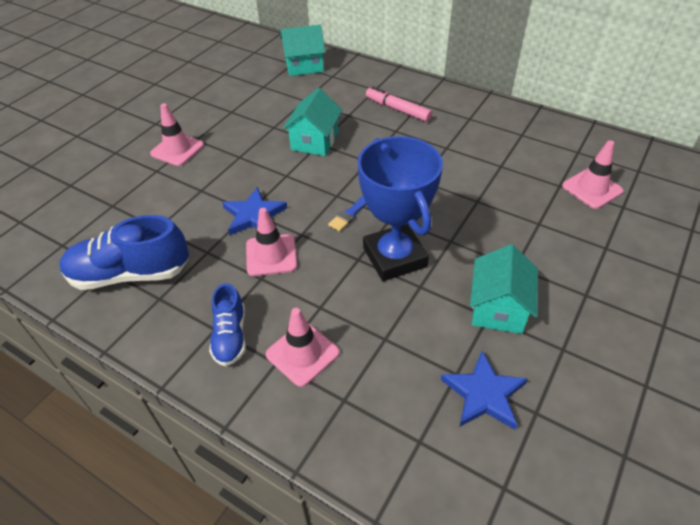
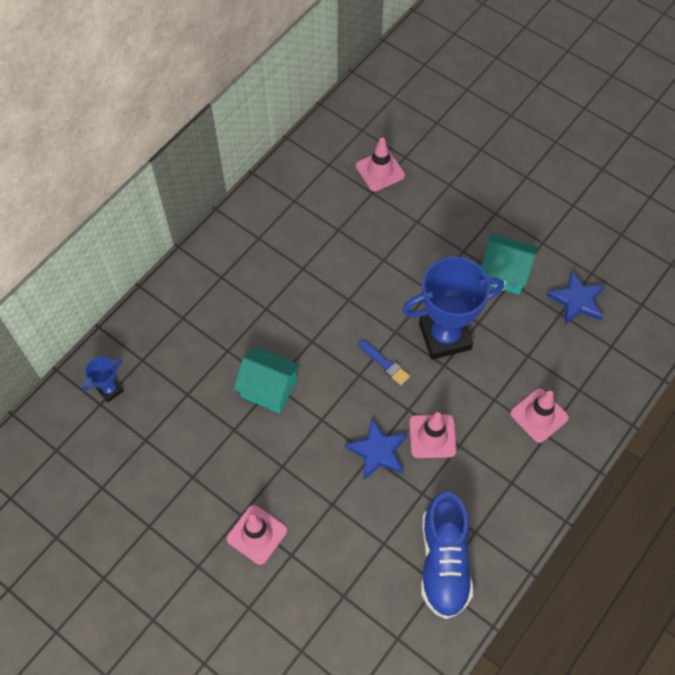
camera: 85 degrees left, 15 degrees up
(230, 336) = (520, 469): blue shoe -> none
(304, 66) = (110, 390): turquoise house -> blue trophy
(397, 109) = (228, 301): pink marker -> none

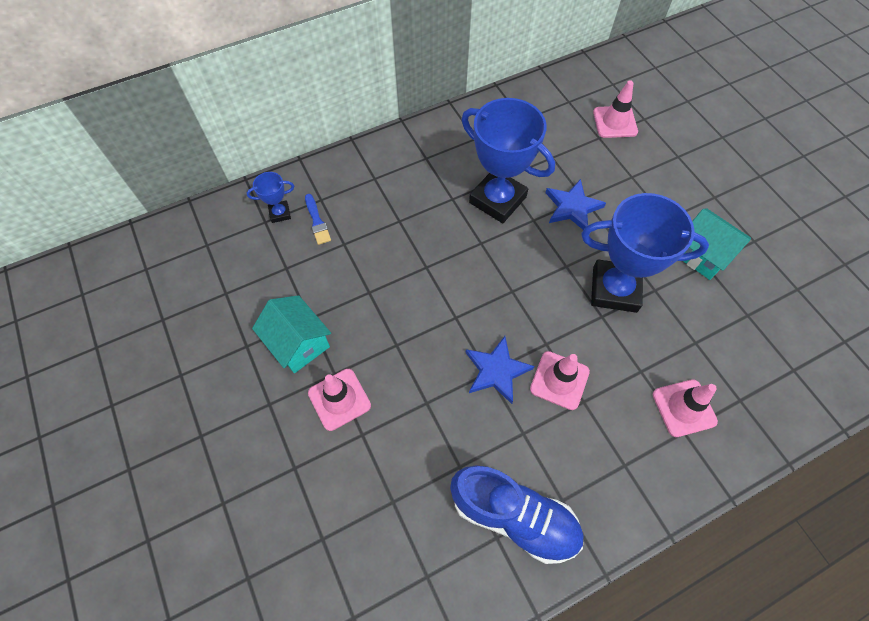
camera: 25 degrees right, 0 degrees up
(269, 388) = (420, 268): turquoise house -> turquoise house (298, 343)
(307, 293) = (497, 200): none -> blue trophy
(385, 364) = (542, 291): blue brush -> blue brush (317, 221)
(444, 562) = (514, 516): blue shoe -> blue shoe turned 90 degrees counterclockwise
(577, 300) = (771, 309): blue star -> blue star (572, 207)

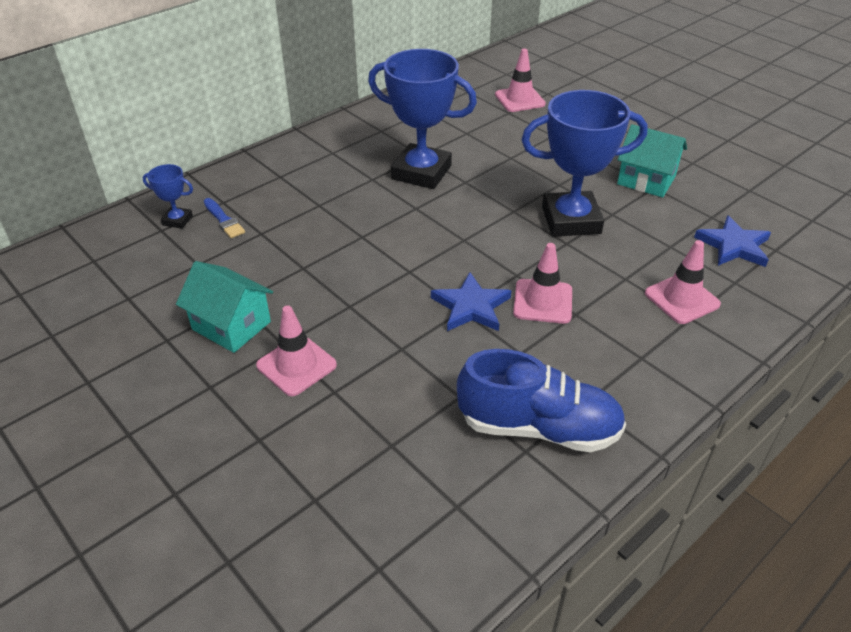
camera: 15 degrees left, 20 degrees down
(280, 213) = (177, 220): blue trophy -> blue trophy turned 45 degrees clockwise
(572, 207) = (502, 166): blue star -> blue star (734, 246)

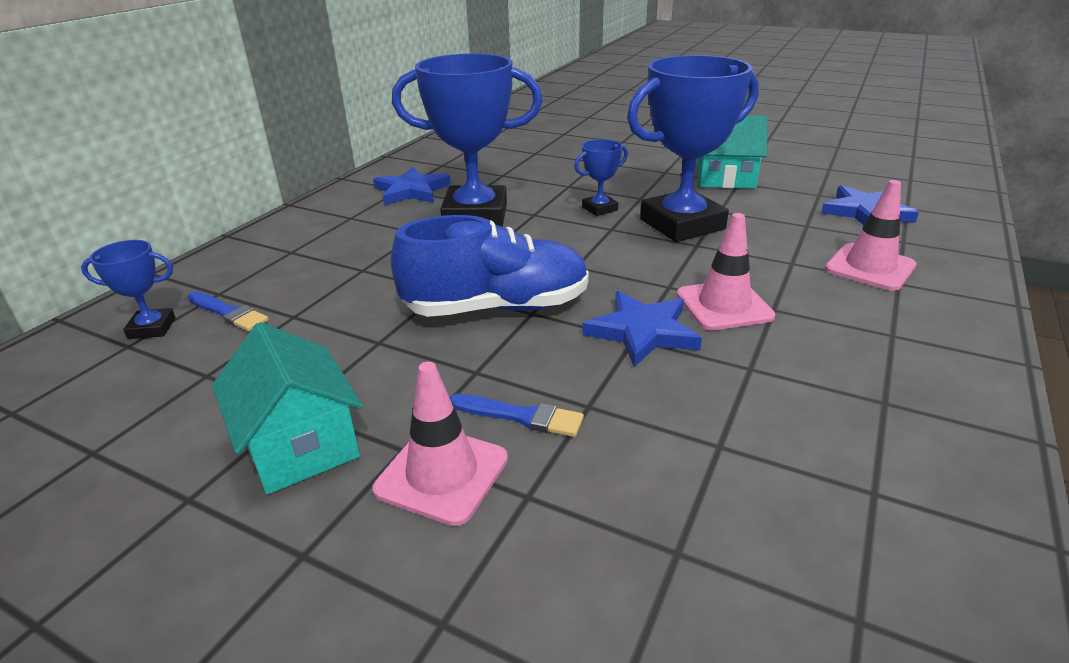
camera: 20 degrees left, 10 degrees down
(231, 325) = (300, 445): turquoise house -> turquoise house turned 45 degrees clockwise
(358, 344) = (521, 416): none -> blue brush
(388, 135) = (411, 191): none -> blue star
(518, 188) = (599, 209): none -> blue trophy
(519, 99) = (539, 142): pink traffic cone -> none
(538, 427) = (860, 454): blue shoe -> blue shoe (497, 307)

